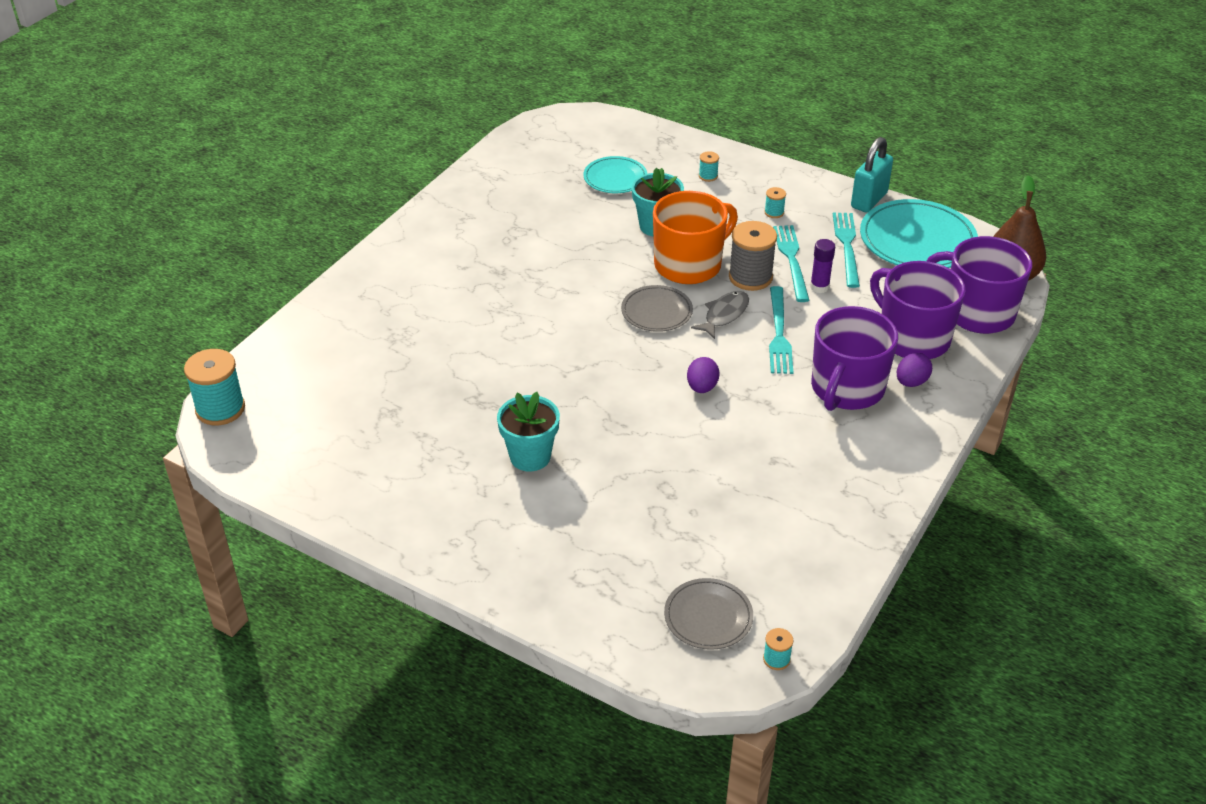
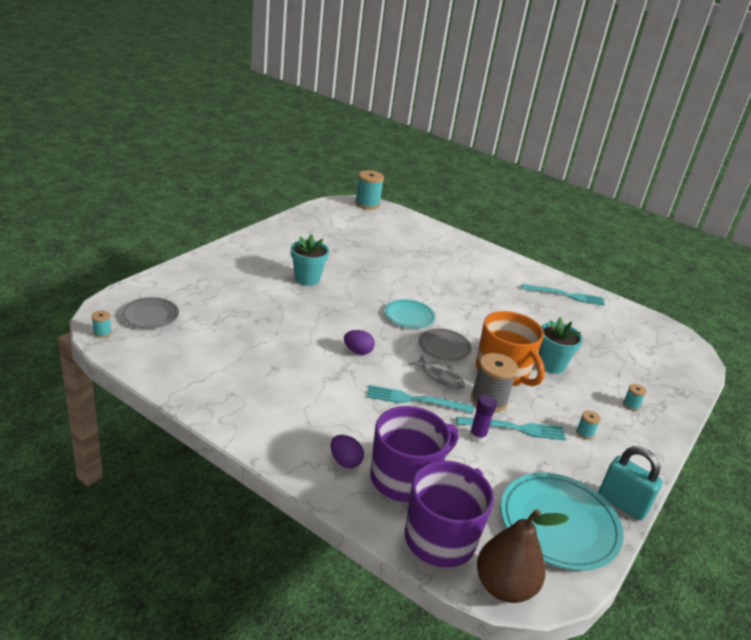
camera: 90 degrees right, 10 degrees down
(615, 178) = (612, 356): turquoise plate -> turquoise plate (409, 316)
(846, 388) = (343, 421): purple mug -> none
(847, 246) = (540, 468): turquoise fork -> turquoise fork (566, 295)

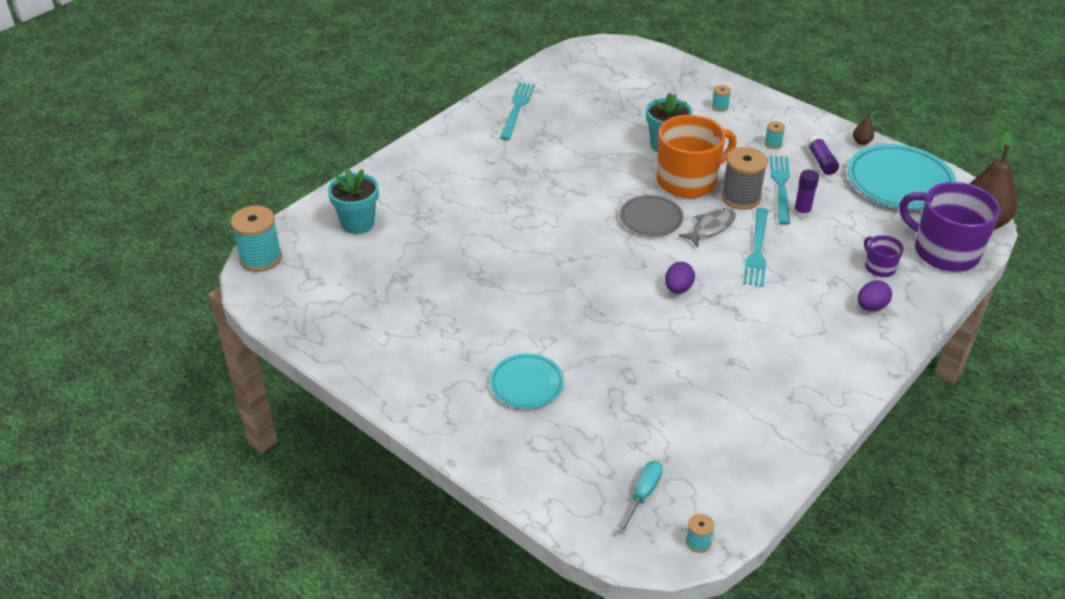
camera: 80 degrees left, 10 degrees up
(150, 315) = (643, 494): grey plate -> turquoise screwdriver
(307, 279) = (513, 331): turquoise flower pot -> turquoise flower pot (358, 223)
(405, 478) = (879, 267): purple mug -> purple mug, size x0.47
(409, 316) = (590, 240): turquoise plate -> turquoise plate (527, 384)
(569, 464) = (821, 162): none -> purple glue stick
(622, 504) = (861, 142): turquoise padlock -> brown pear

